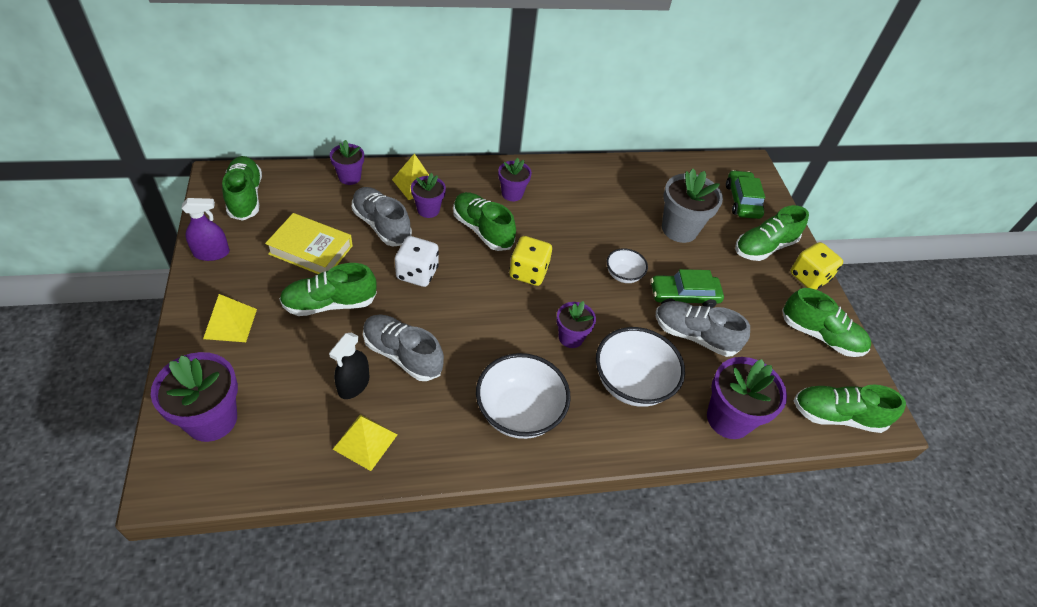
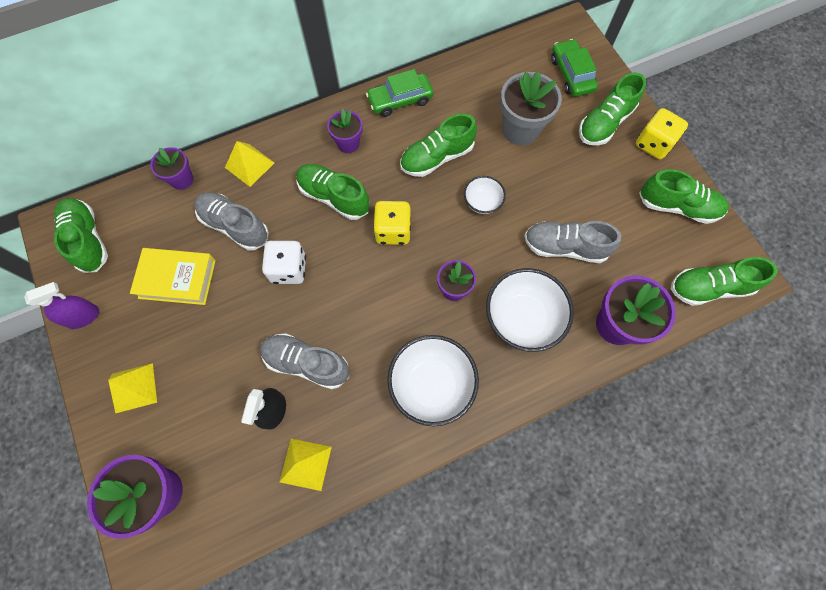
camera: 10 degrees left, 20 degrees up
(329, 303) = (218, 332): green shoe -> green shoe (437, 157)
(428, 210) = (273, 191): purple flower pot -> none
(684, 296) = (544, 206): green car -> green car (400, 100)

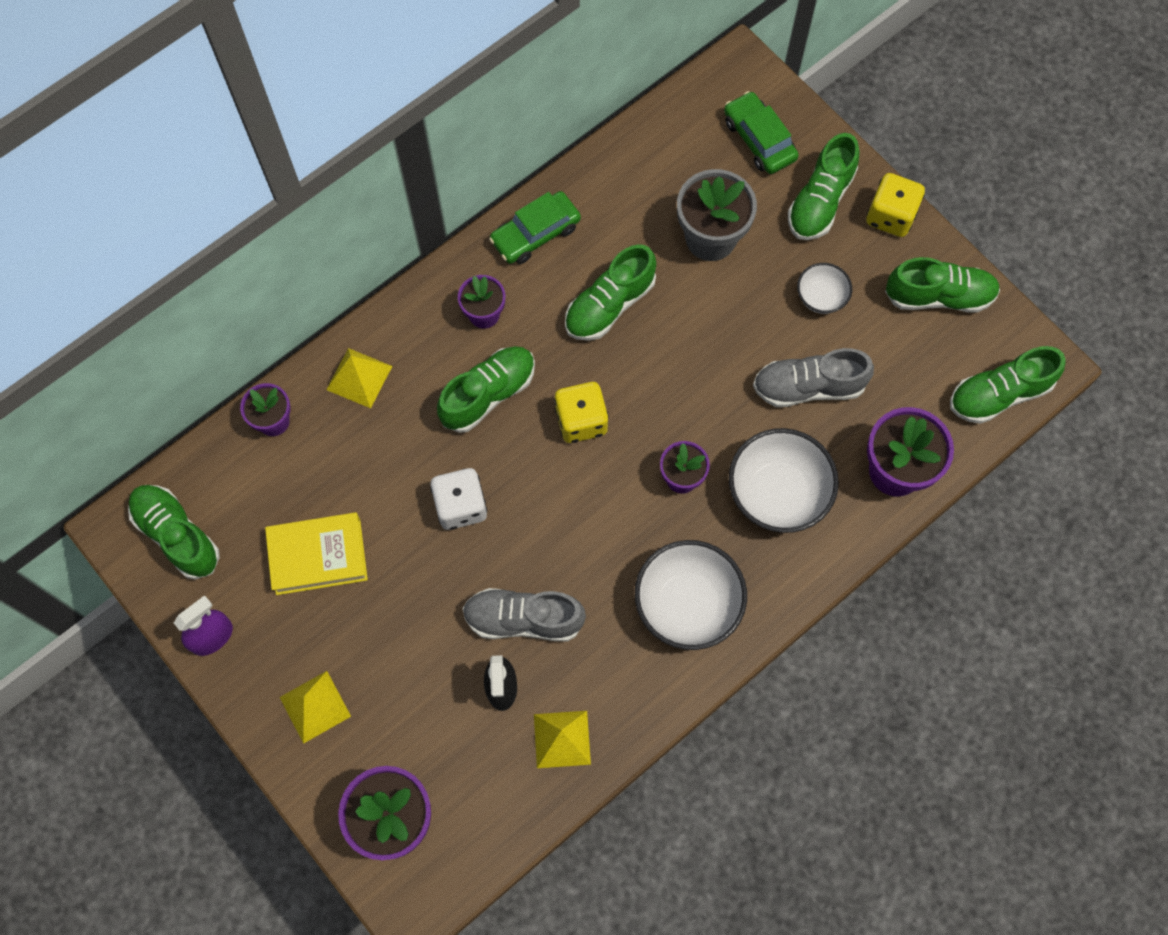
camera: 15 degrees left, 0 degrees up
(234, 226) = (369, 467): grey shoe -> none
(333, 197) = (488, 394): green shoe -> green shoe turned 120 degrees clockwise
(482, 202) = (687, 353): white bowl -> white bowl (821, 297)

